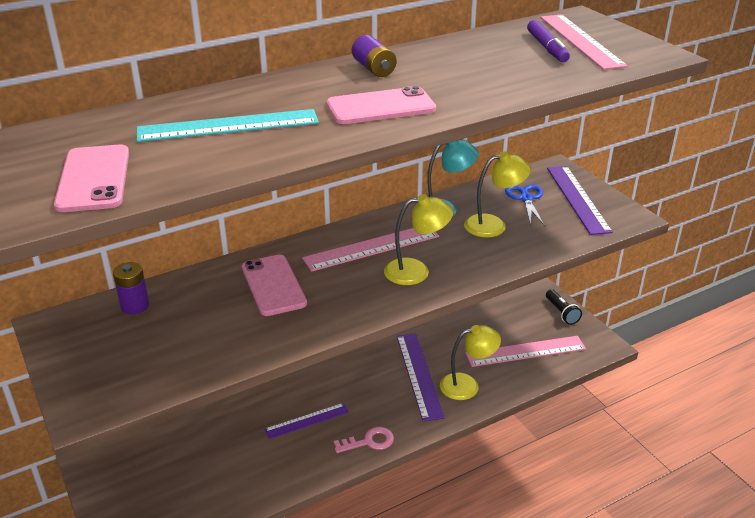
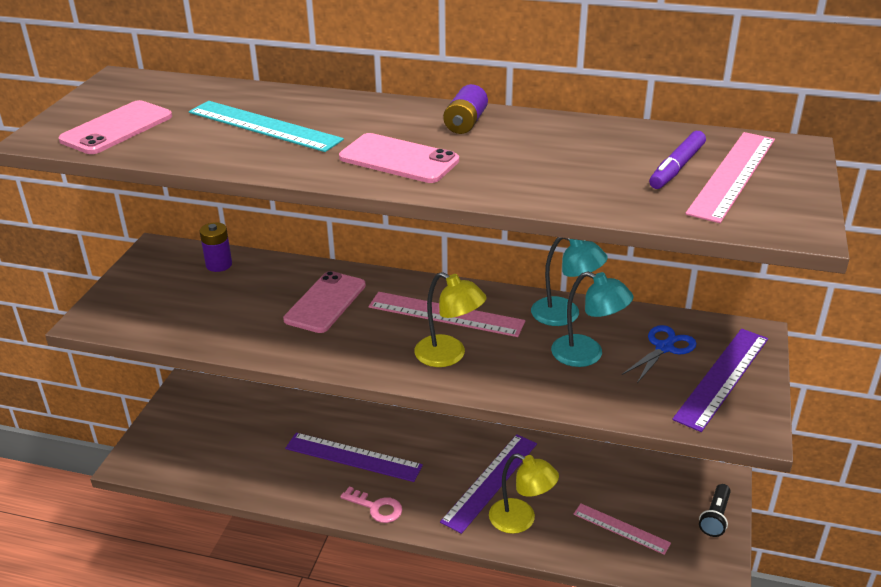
camera: 45 degrees right, 0 degrees up
(307, 421) = (353, 457): purple ruler -> purple ruler, size x1.55
(493, 225) = (587, 355): yellow lamp -> turquoise lamp
(525, 351) = (621, 529): pink ruler -> pink ruler, size x0.64

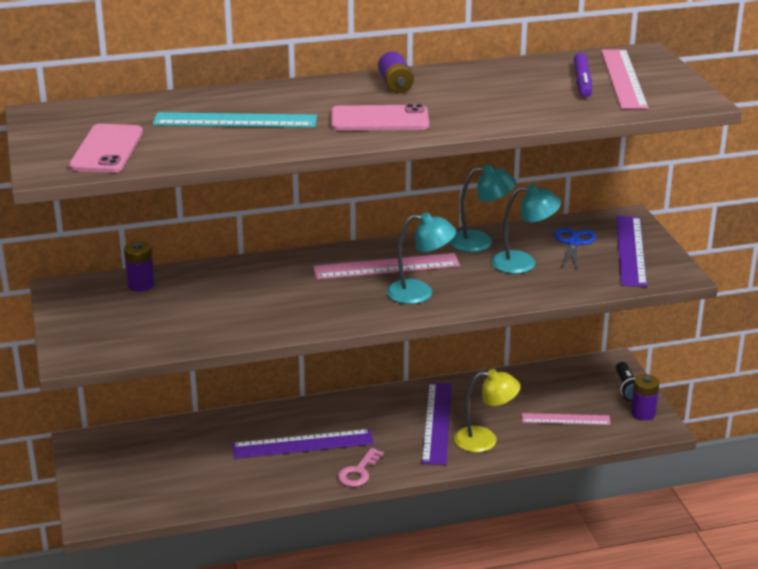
camera: 30 degrees left, 5 degrees down
(325, 302) = (275, 286): pink phone -> none
(376, 507) = (358, 472): pink key -> pink key turned 120 degrees clockwise
(449, 355) = (420, 293): yellow lamp -> turquoise lamp
(711, 554) = (643, 413): none -> purple battery

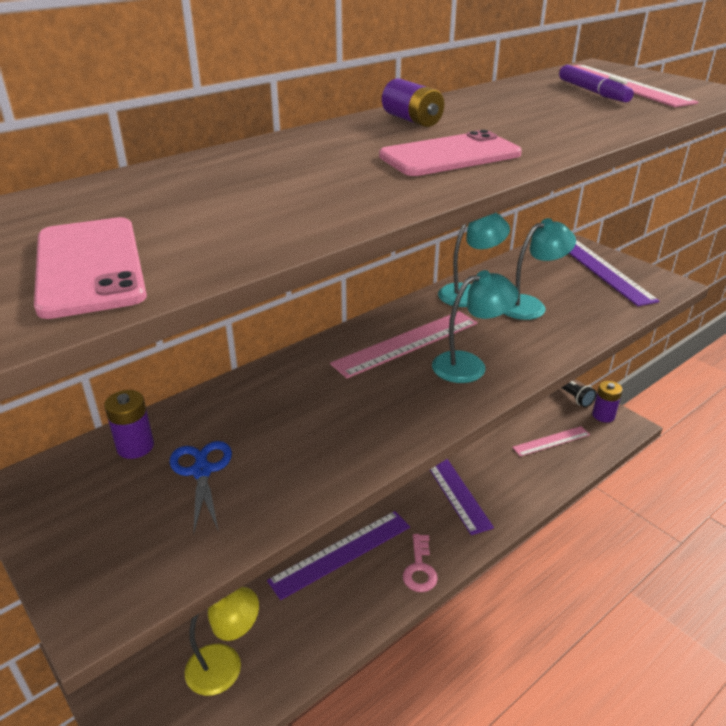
camera: 25 degrees left, 5 degrees up
(235, 121) = (262, 188): turquoise ruler -> none
(485, 440) = (505, 486): yellow lamp -> yellow lamp (225, 664)
(573, 243) = (550, 275): blue scissors -> blue scissors (202, 471)

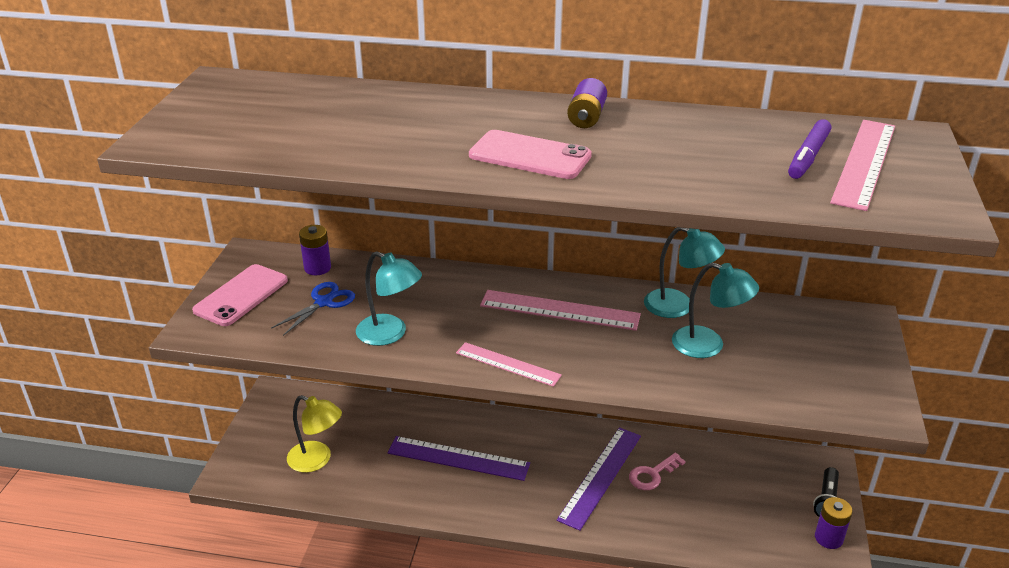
camera: 50 degrees right, 0 degrees up
(89, 266) = (229, 131): pink phone -> pink phone (241, 295)
(419, 568) = (490, 508): pink key -> pink key (652, 474)
(469, 365) = (571, 352): turquoise lamp -> turquoise lamp (390, 334)
(551, 441) = (737, 517): pink ruler -> pink ruler (508, 364)
(604, 270) = (845, 363): purple ruler -> none

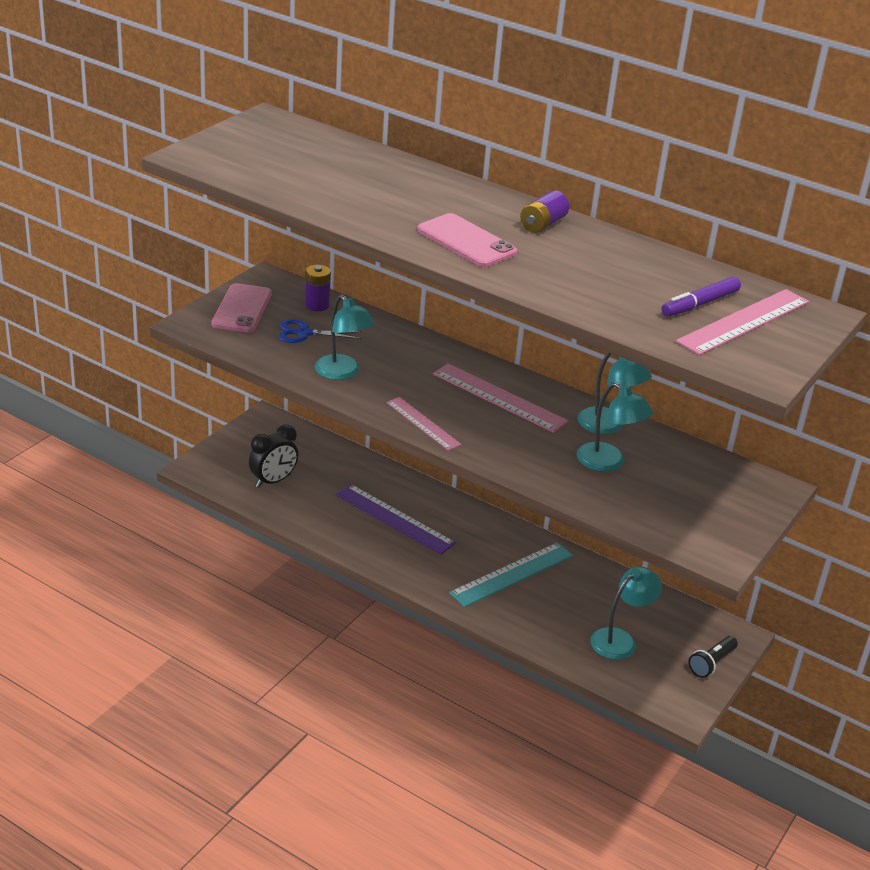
camera: 20 degrees right, 0 degrees up
(241, 295) = (242, 309): pink phone -> pink phone turned 45 degrees counterclockwise
(317, 460) = (273, 481): yellow lamp -> black clock
(323, 302) = (304, 333): blue scissors -> blue scissors turned 150 degrees counterclockwise
(600, 476) = (512, 574): purple ruler -> turquoise ruler
(652, 474) = (561, 588): pink key -> none
(737, 508) = (620, 639): none -> turquoise lamp
(828, 538) = (689, 690): purple battery -> none

